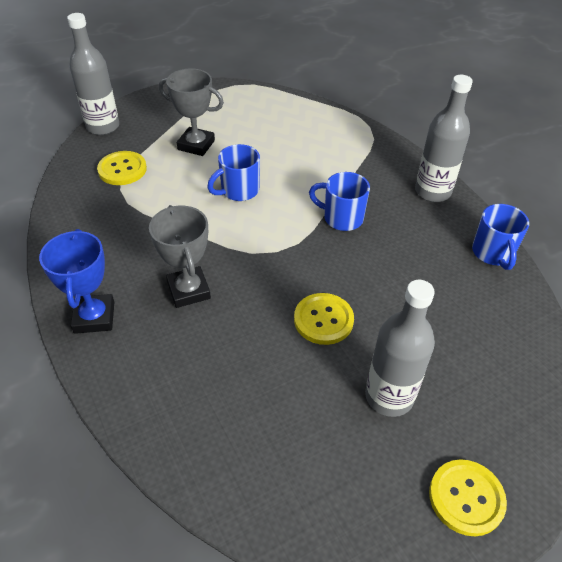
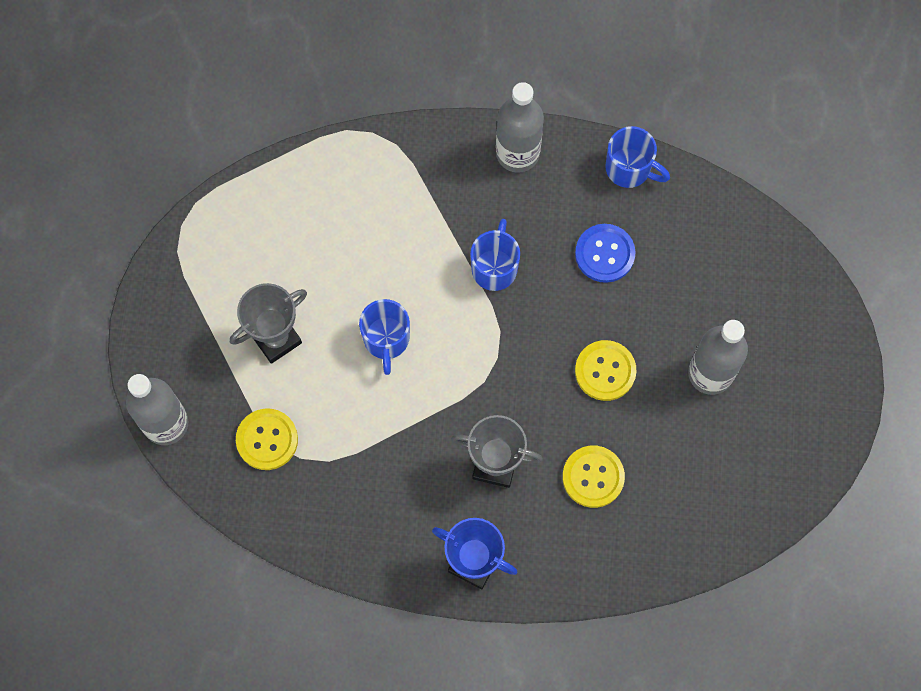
camera: 55 degrees left, 25 degrees up
(341, 218) = (494, 267): blue mug -> blue mug turned 135 degrees clockwise
(415, 272) = (604, 254): none -> blue button
(466, 498) = (818, 382): yellow button -> yellow button (593, 477)

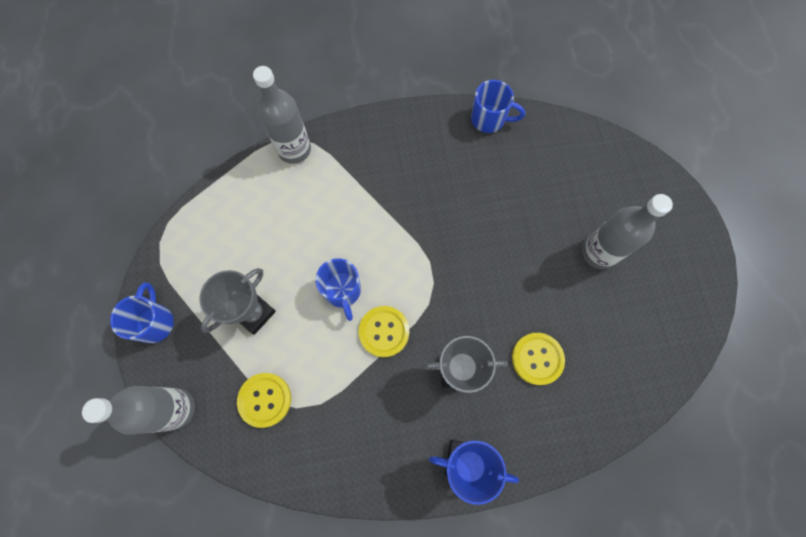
camera: 15 degrees left, 0 degrees up
(494, 267) = (411, 214): blue mug -> blue mug (155, 322)
(517, 153) = (405, 128): grey bottle -> grey bottle (294, 149)
(604, 254) = (491, 184): blue button -> none
(605, 371) = (519, 271): yellow button -> yellow button (384, 331)

